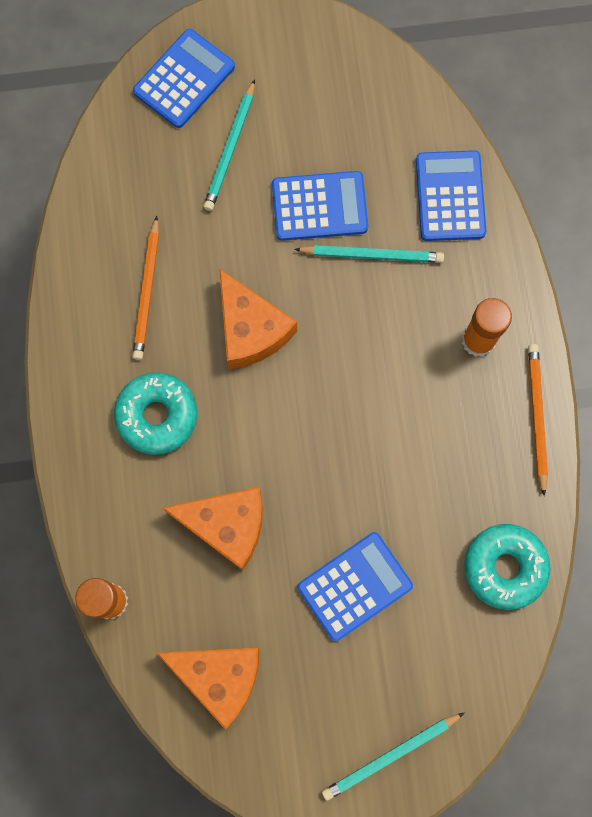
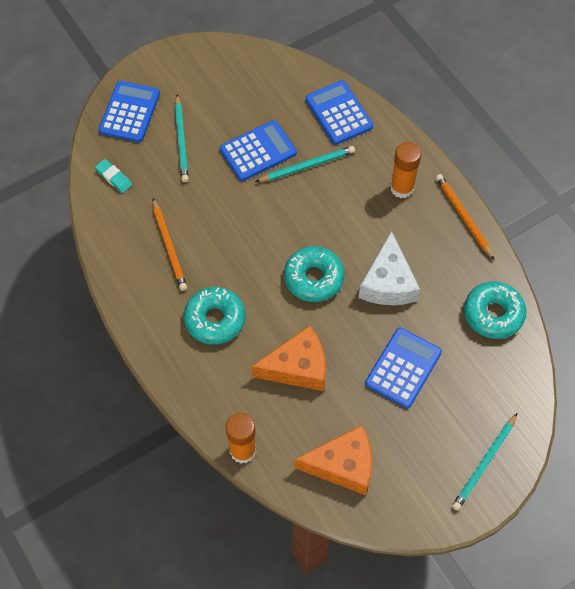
camera: 25 degrees left, 15 degrees down
(123, 165) = (114, 177): none -> turquoise eraser
(251, 329) = (251, 241): orange cheese -> none
(304, 415) = (314, 278): none -> turquoise donut
(393, 464) = (388, 283): none -> white cheese

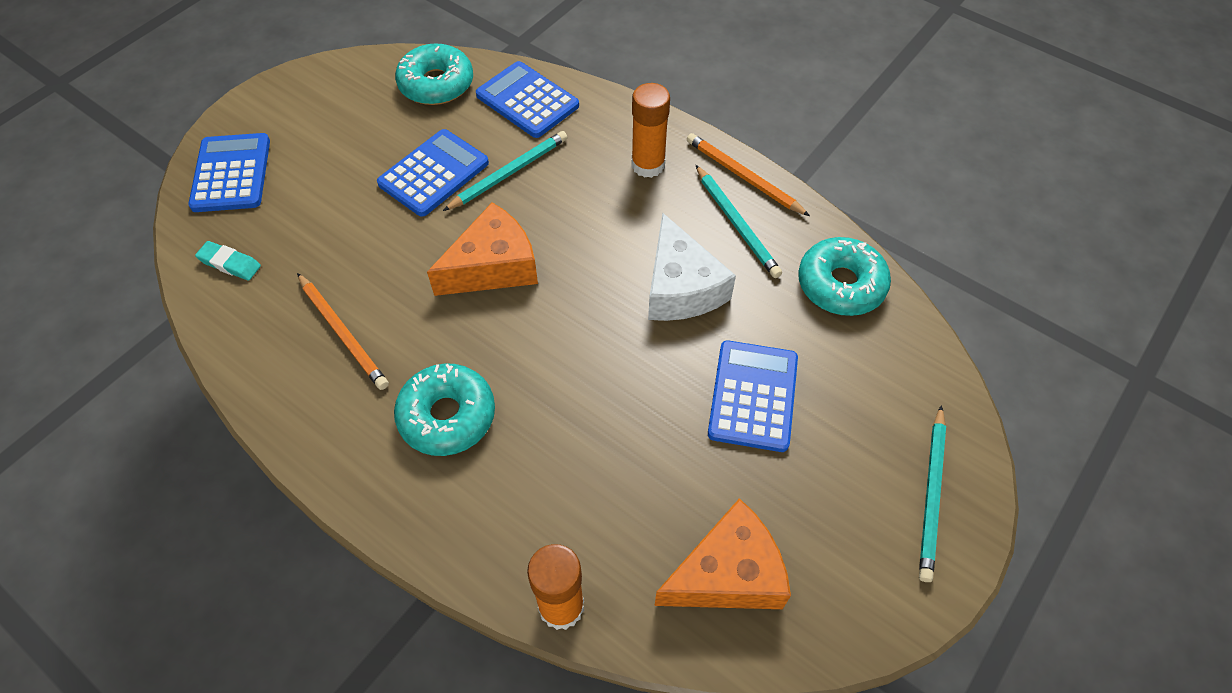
camera: 20 degrees left, 5 degrees down
(181, 140) = (319, 189): turquoise pencil -> turquoise pencil (737, 224)
(297, 367) = (599, 446): orange cheese -> orange cheese (493, 266)
(314, 278) = (574, 313): turquoise donut -> turquoise donut (436, 84)

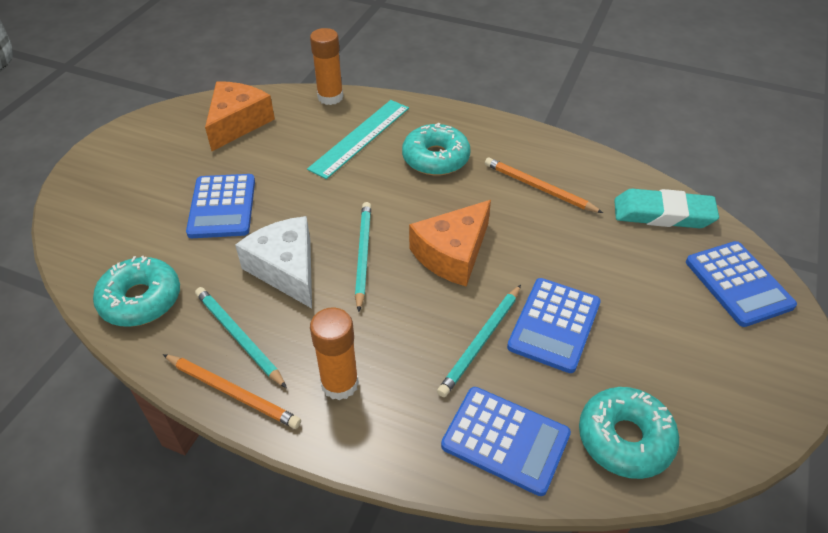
camera: 165 degrees right, 10 degrees down
(230, 263) = (663, 214): turquoise eraser -> turquoise eraser, size x1.87
(539, 486) = (360, 138): none -> turquoise ruler
(727, 573) = (237, 123): orange cheese -> orange cheese turned 150 degrees clockwise
(931, 495) = (101, 177): turquoise pencil -> turquoise pencil (363, 255)

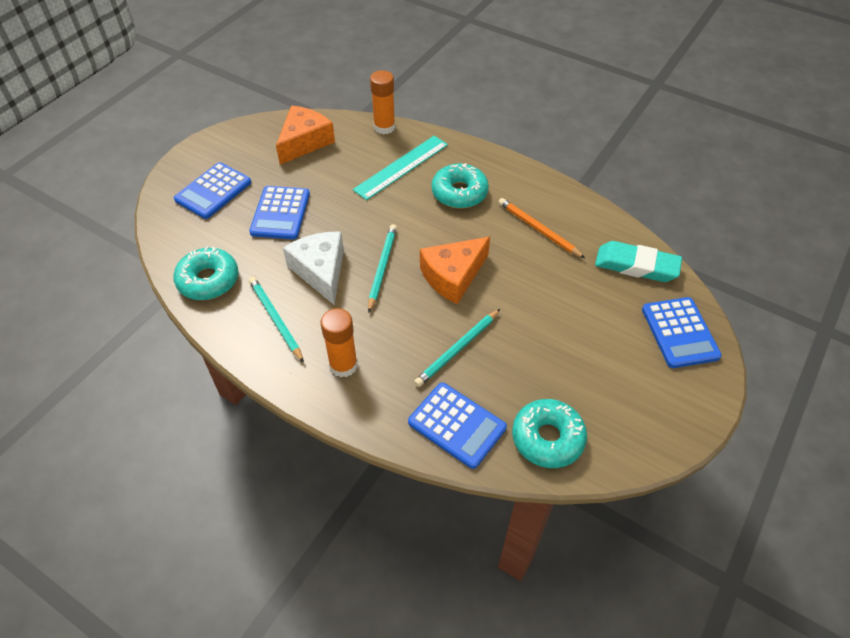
camera: 10 degrees right, 5 degrees up
(233, 392) = (264, 360): orange pencil -> none
(554, 325) = (518, 344): blue calculator -> blue calculator (213, 191)

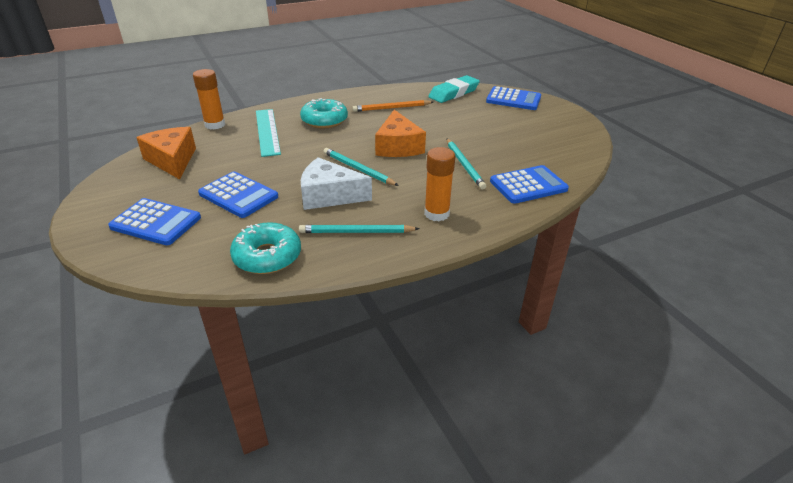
camera: 60 degrees left, 15 degrees down
(213, 191) = (156, 222): blue calculator -> blue calculator turned 45 degrees counterclockwise
(547, 438) = (560, 159): turquoise donut -> none

